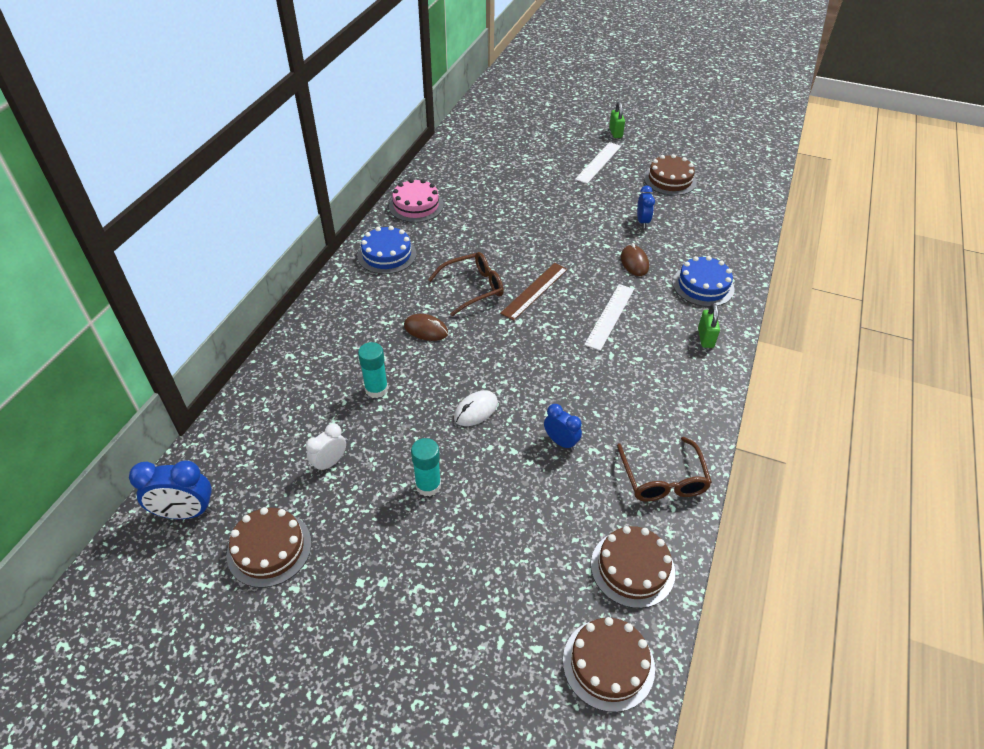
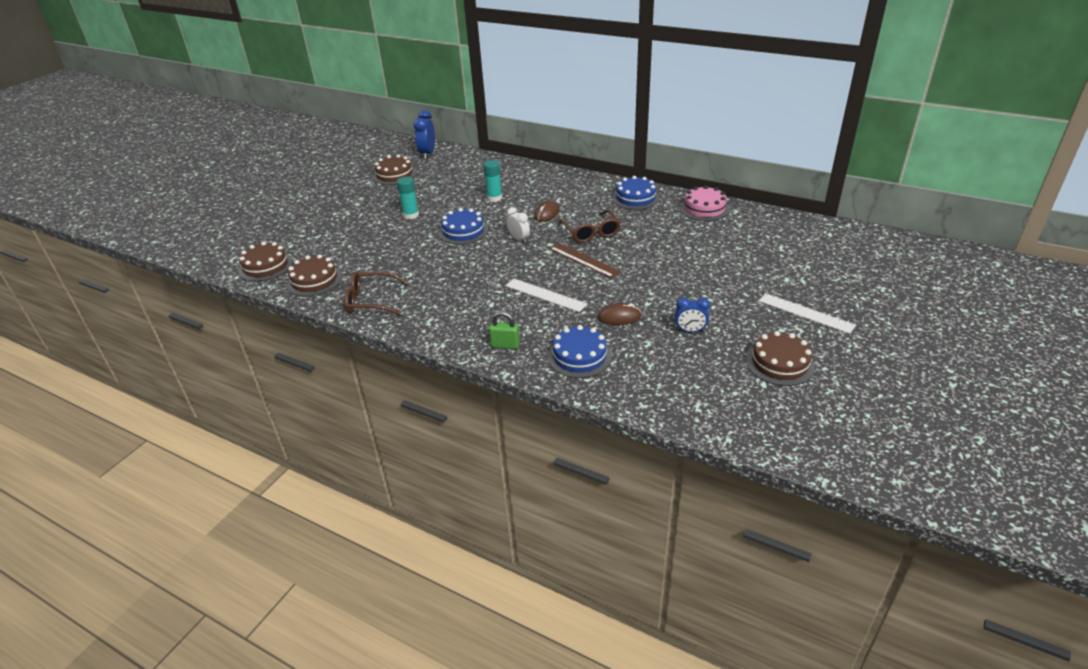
camera: 100 degrees right, 10 degrees down
(330, 462) = (442, 186): white clock -> white clock (519, 239)
(476, 410) = (463, 231): white mouse -> blue cake
(560, 442) = (422, 262): blue clock -> none
(615, 132) = (883, 333): green padlock -> none

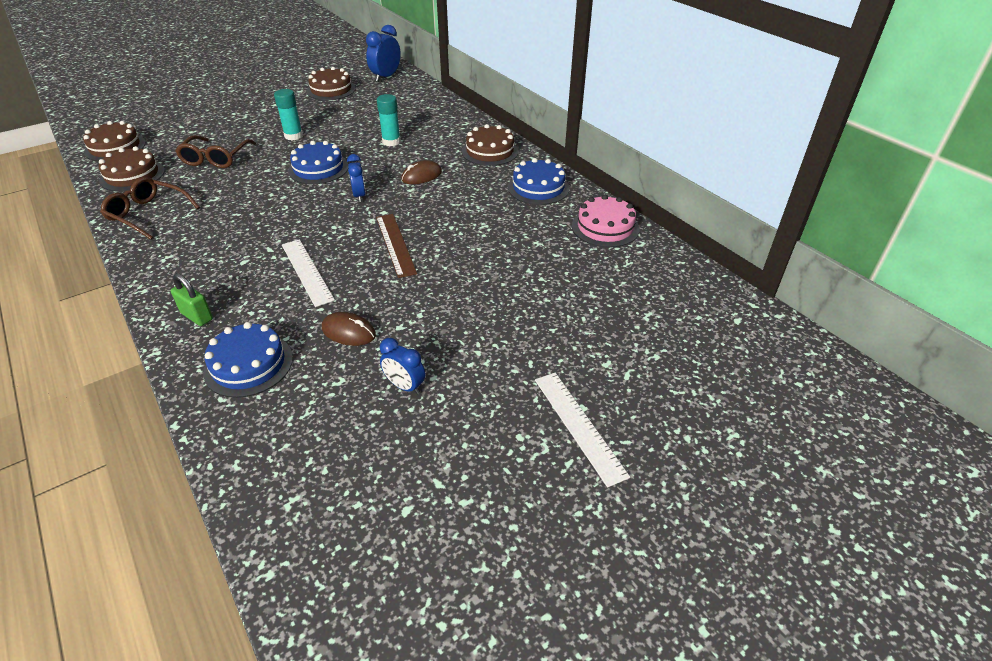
camera: 25 degrees right, 5 degrees up
(519, 239) = (359, 196): white clock -> blue clock
(591, 232) = (441, 213): brown glasses -> brown glasses (216, 158)
(780, 363) = (461, 488): brown cake -> brown cake (490, 151)

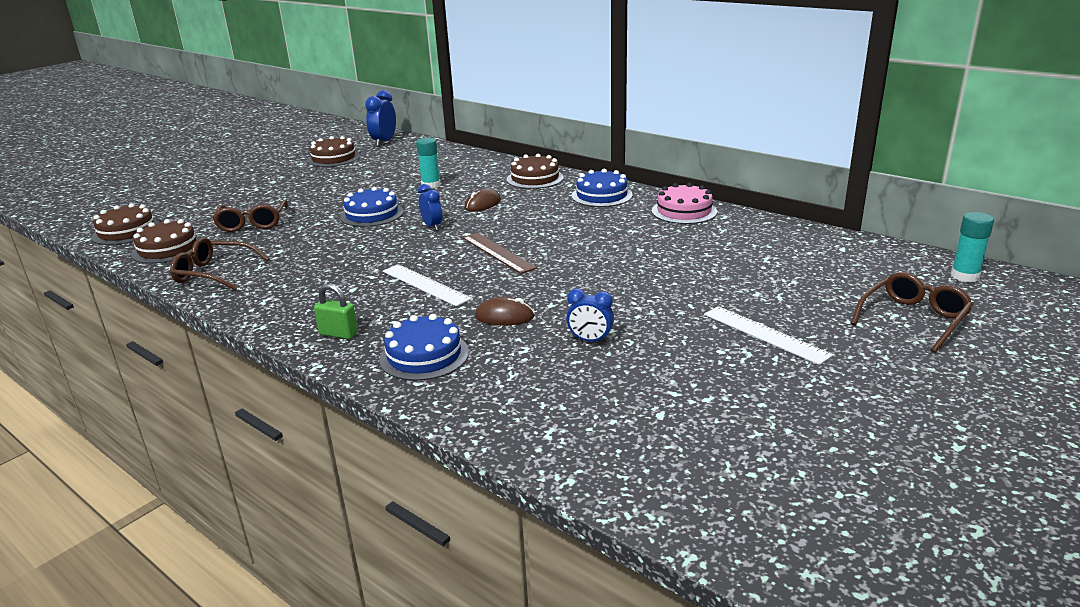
camera: 15 degrees left, 15 degrees down
(293, 136) = (323, 195): turquoise glue stick -> turquoise glue stick (965, 276)
(751, 448) = (913, 319): none -> brown glasses

